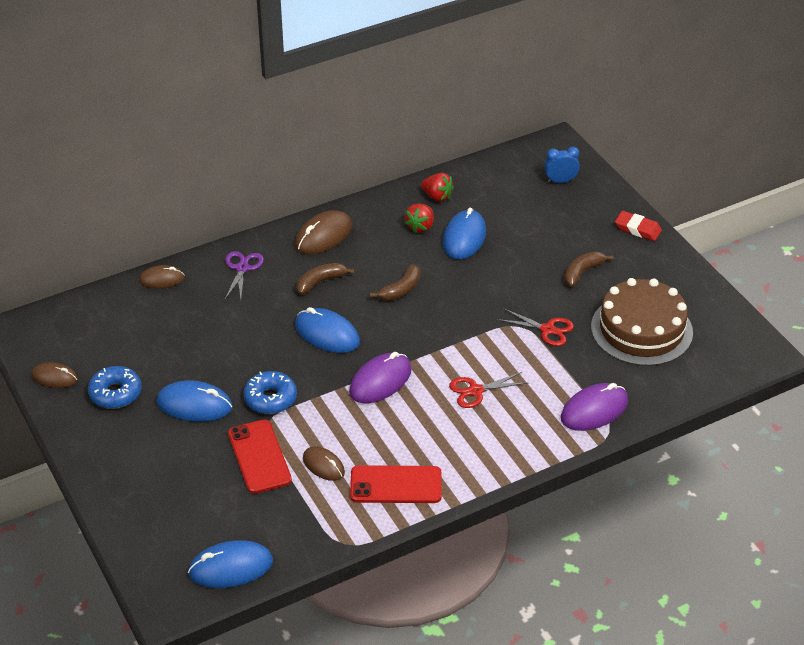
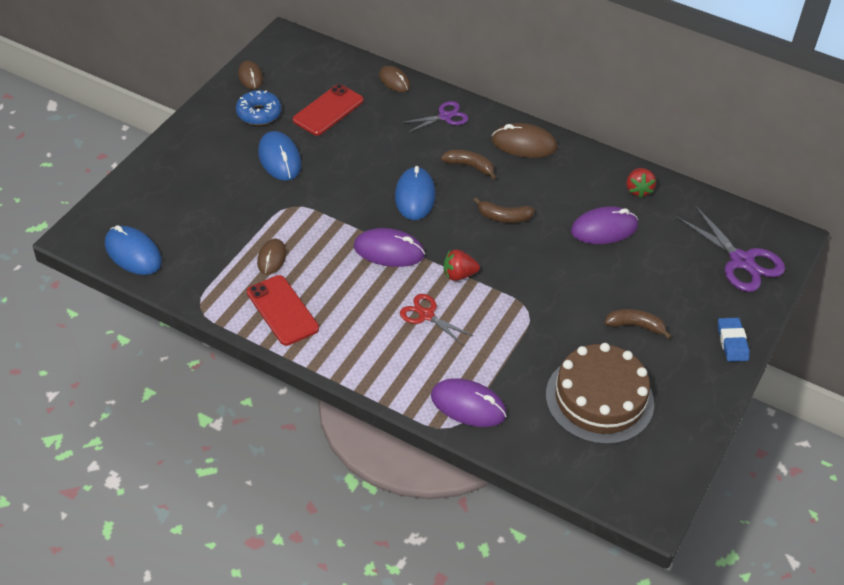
camera: 55 degrees right, 5 degrees up
(259, 457) = (253, 218): red phone -> red phone (328, 110)
(270, 399) = (318, 196): blue donut -> none
(420, 226) = (591, 196): red strawberry -> red strawberry (459, 275)
(464, 237) = (604, 229): blue mouse -> purple mouse
(547, 329) = (540, 332): red scissors -> none
(560, 181) = (741, 261): blue clock -> purple scissors
(637, 229) = (732, 342): red eraser -> blue eraser

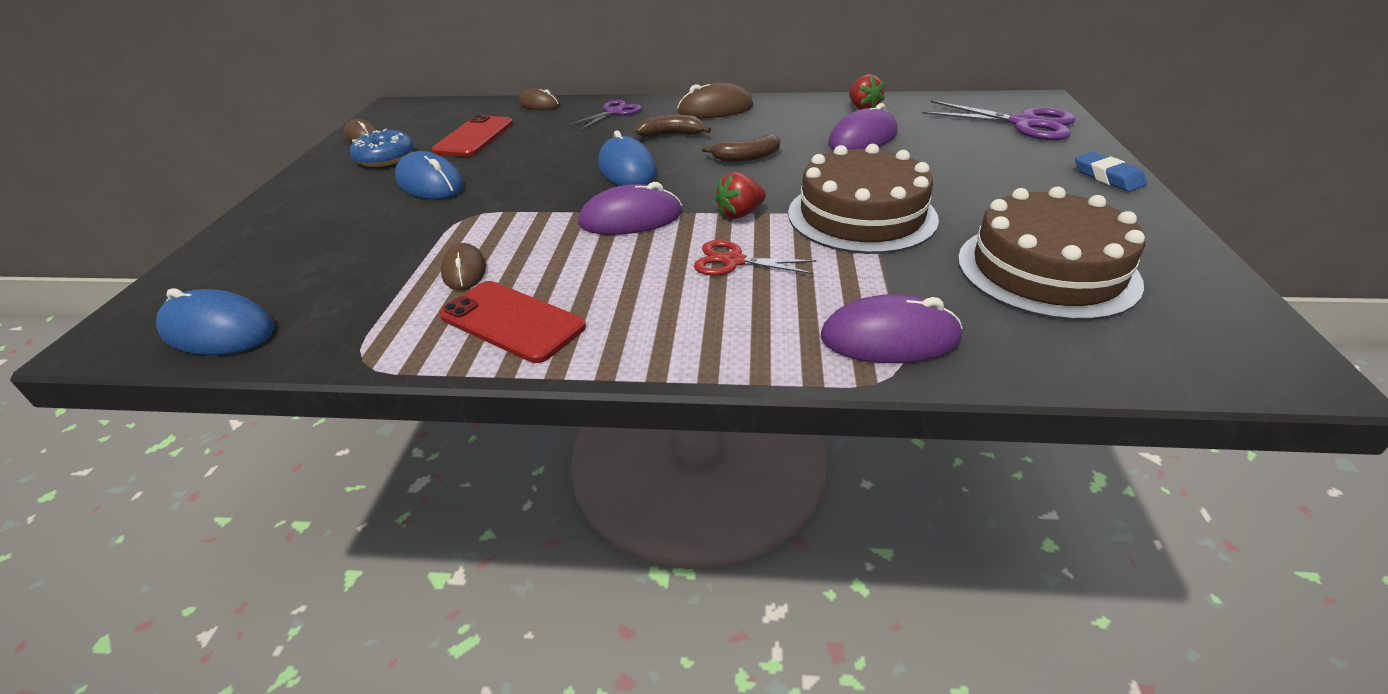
camera: 20 degrees left, 10 degrees down
(533, 309) = (861, 215): none -> brown cake
(635, 326) = (993, 195): brown banana -> none

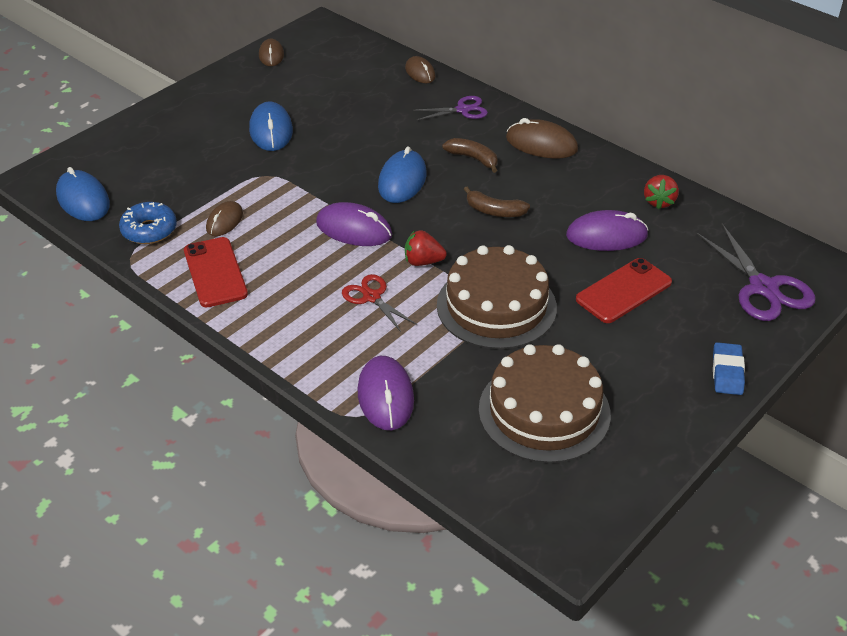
camera: 35 degrees right, 5 degrees up
(385, 158) = (266, 88): blue donut -> blue donut (149, 230)
(474, 137) = (339, 92): red phone -> red phone (623, 291)
(889, 338) = (385, 396): purple mouse -> purple mouse turned 45 degrees clockwise

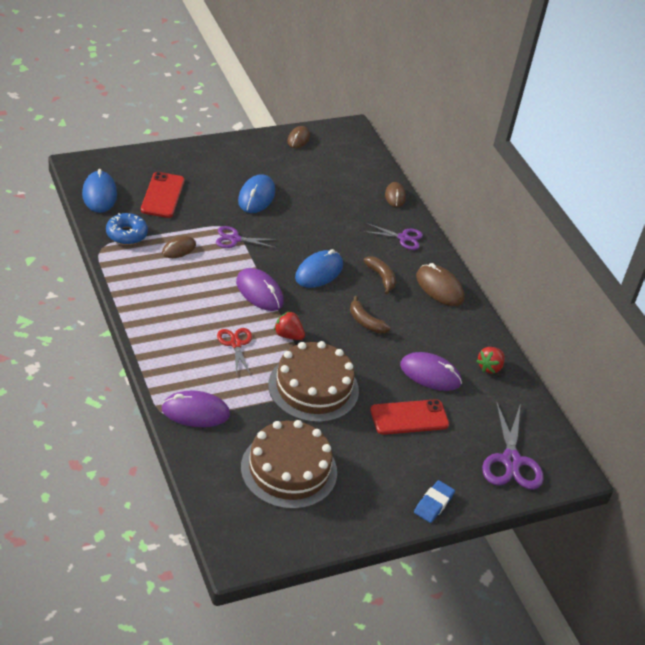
camera: 20 degrees right, 0 degrees up
(215, 272) = (148, 282): red phone -> red phone (162, 195)
(281, 184) = (235, 239): none -> purple scissors
(385, 396) = (195, 412): purple mouse -> purple mouse turned 75 degrees clockwise

